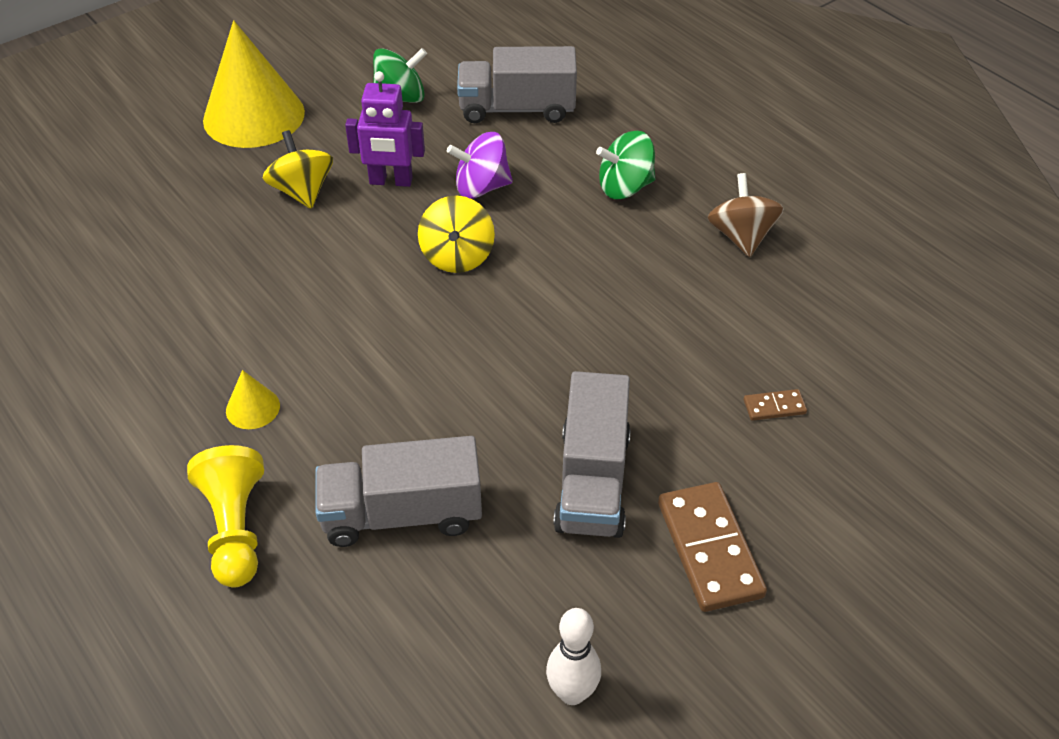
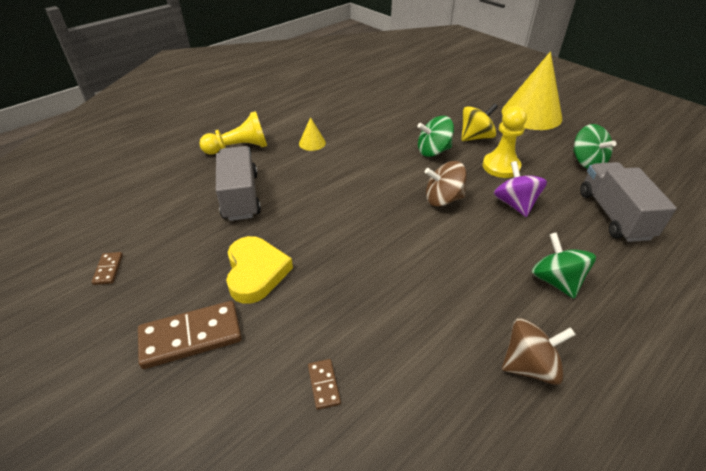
camera: 85 degrees right, 5 degrees down
(328, 247) = (433, 151): none -> green spinning top
(391, 181) = (501, 166): purple robot -> yellow pawn
(457, 256) = (443, 199): yellow spinning top -> brown spinning top
(572, 693) = (108, 269): white bowling pin -> brown domino
(592, 481) = (256, 272): grey truck -> yellow heart

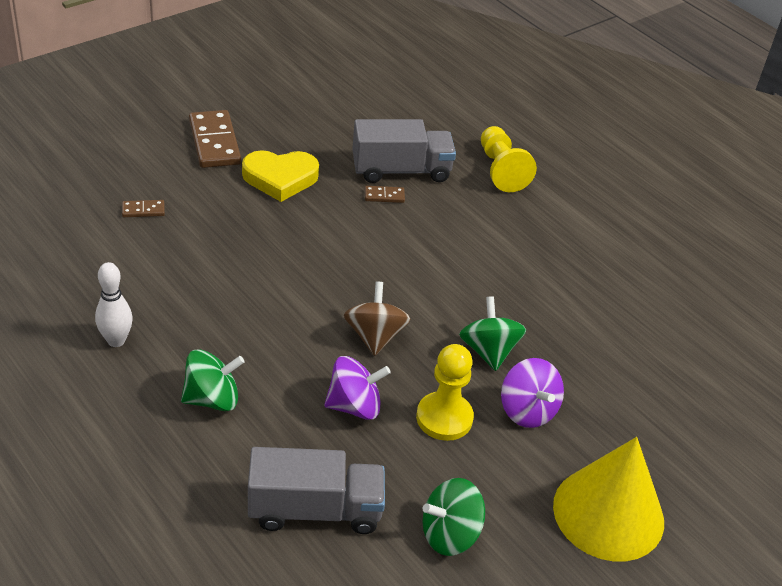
camera: 90 degrees right, 0 degrees up
(108, 269) = (304, 95): brown domino -> brown domino (384, 196)
(312, 143) = (512, 233): yellow cone -> none
(475, 137) = (527, 410): yellow spinning top -> purple spinning top
(529, 365) = (116, 340): brown spinning top -> white bowling pin

